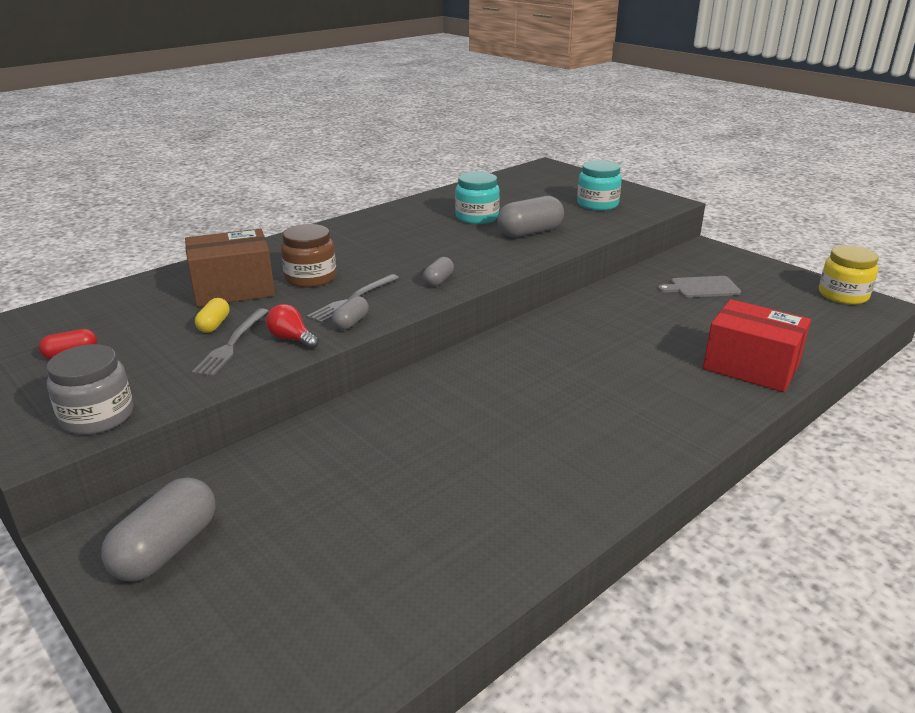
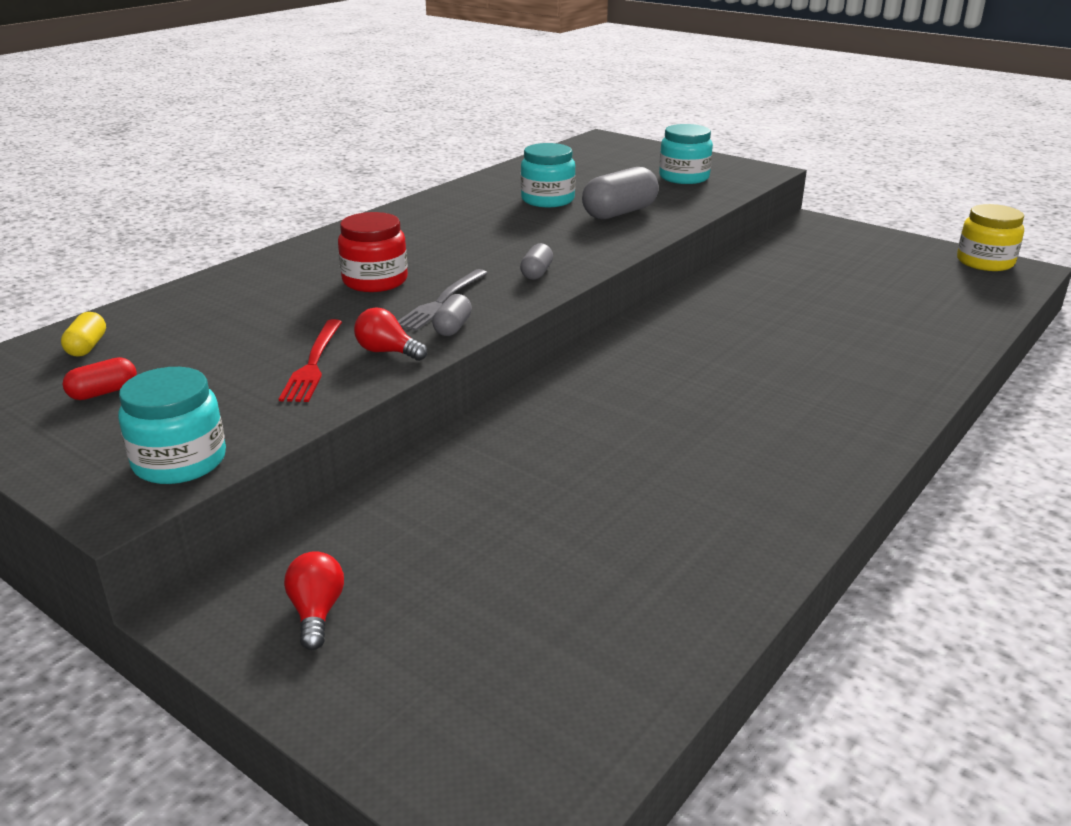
camera: 10 degrees left, 0 degrees up
(97, 416) = (180, 461): grey jar -> turquoise jar
(166, 549) = (316, 612): grey capsule -> red light bulb
(214, 325) = (278, 343): yellow capsule -> yellow capsule (87, 347)
(232, 344) = (313, 363): grey fork -> red fork
(233, 289) = (282, 301): brown box -> none
(310, 278) = (375, 281): brown jar -> red jar
(702, 287) = (828, 265): grey cutting board -> none
(751, 367) = (918, 345): red box -> none

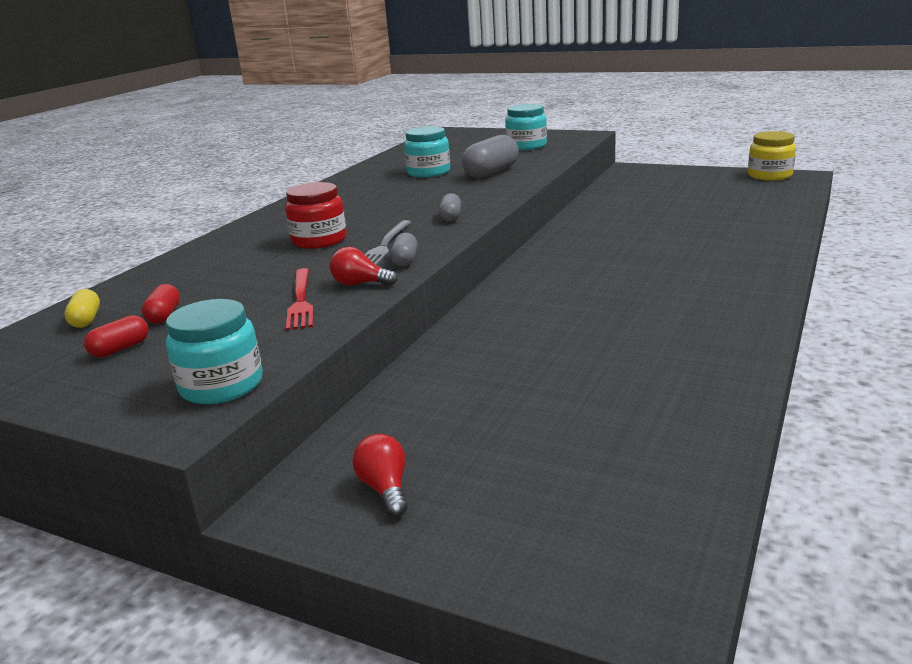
camera: 10 degrees left, 5 degrees down
(166, 356) = (164, 315): none -> red capsule

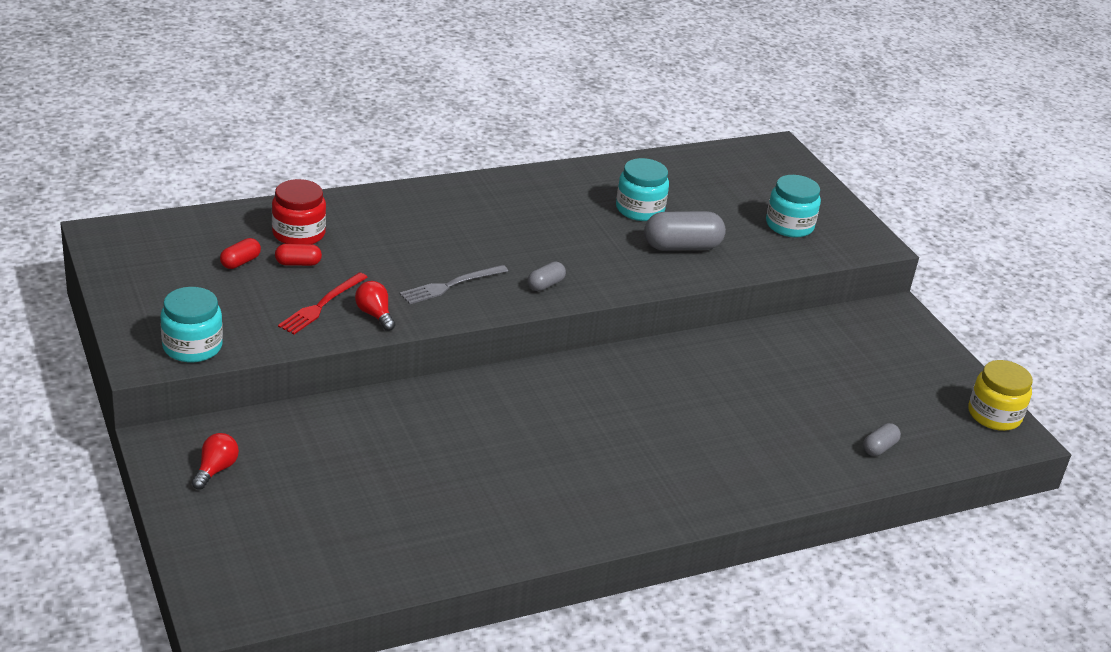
camera: 35 degrees right, 10 degrees up
(86, 320) = (200, 235): yellow capsule -> none
(120, 349) = (186, 277): red capsule -> red capsule (298, 263)
(319, 240) = (424, 247): red jar -> red jar (298, 234)
(405, 260) = (436, 311): grey capsule -> grey capsule (879, 448)

